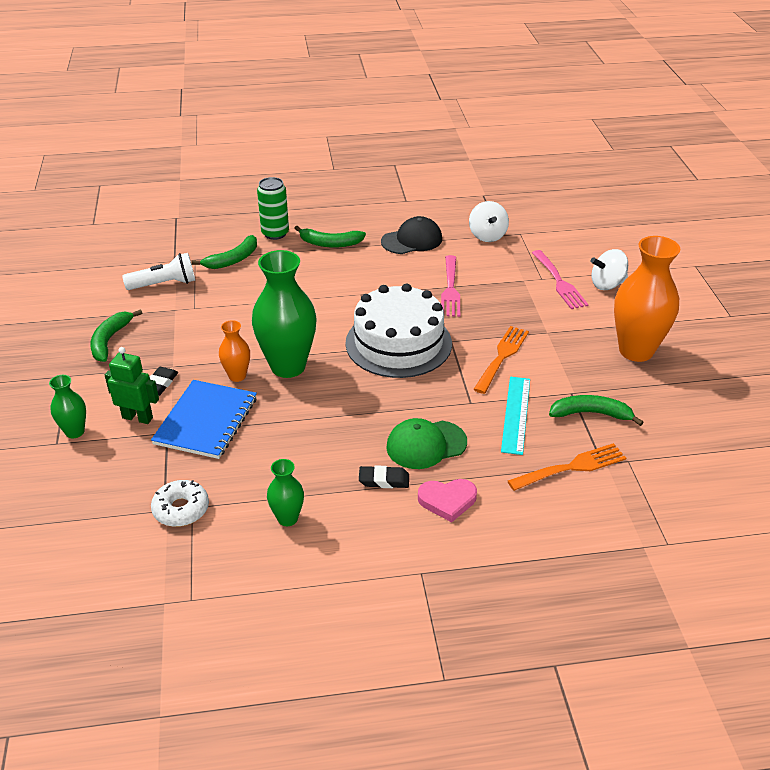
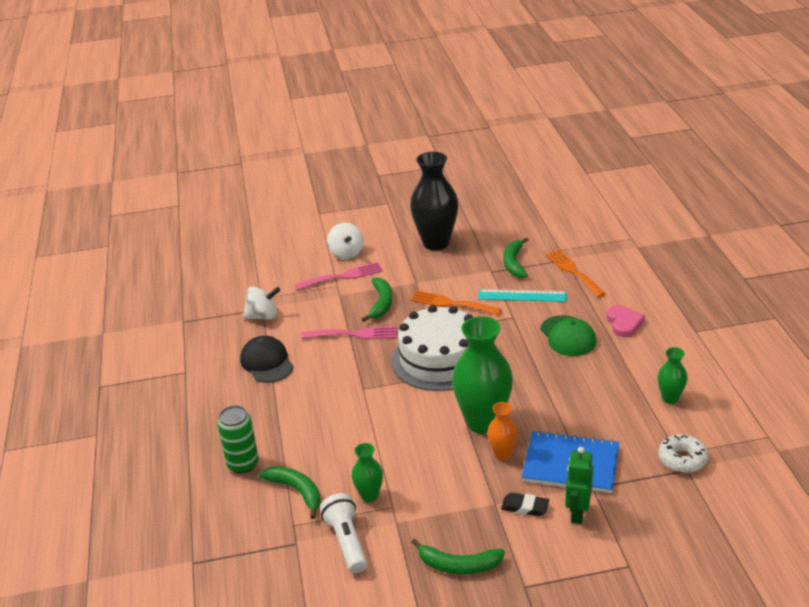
camera: 90 degrees left, 5 degrees down
(75, 432) = (609, 555): green vase -> green vase (369, 496)
(330, 243) = (268, 419): green banana -> green banana (381, 303)
(384, 480) = (613, 354): black eraser -> none
(636, 351) = (436, 243): orange vase -> black vase

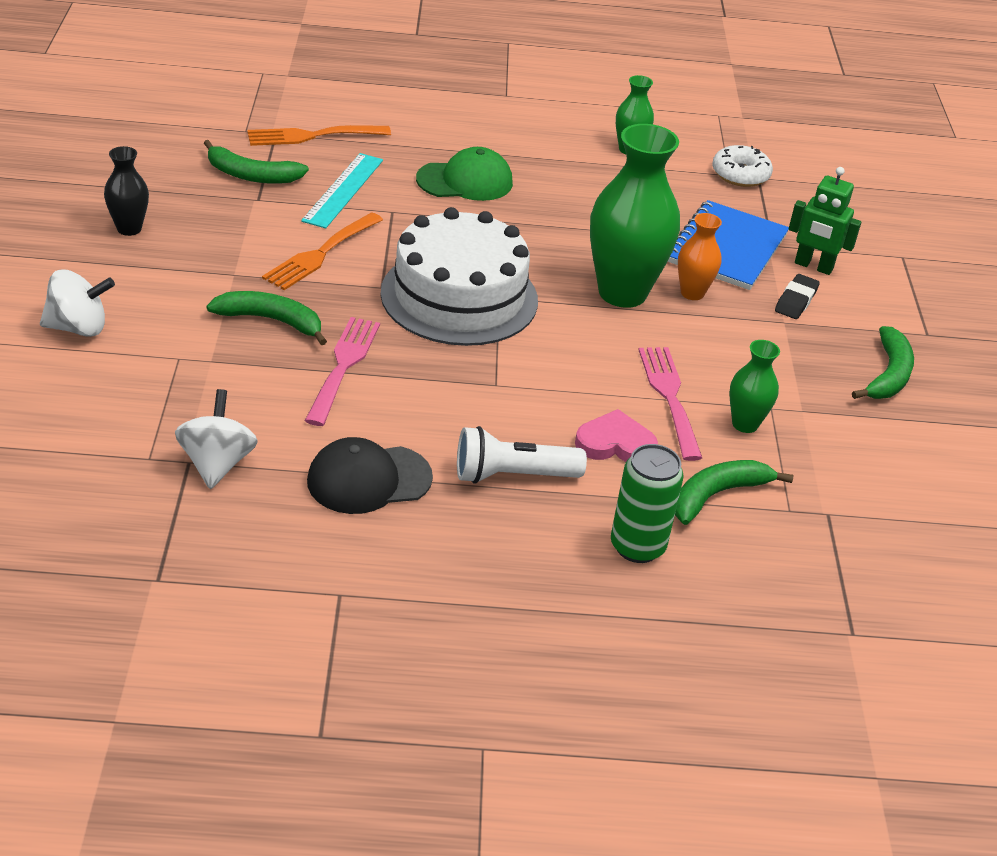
camera: 85 degrees left, 5 degrees up
(343, 276) = (154, 346): pink fork -> pink fork (669, 397)
(347, 541) = (832, 462): white flashlight -> white flashlight (512, 475)
(436, 243) = (129, 229): black vase -> black vase, size x0.49
(624, 323) = (461, 134): pink heart -> pink heart (615, 443)

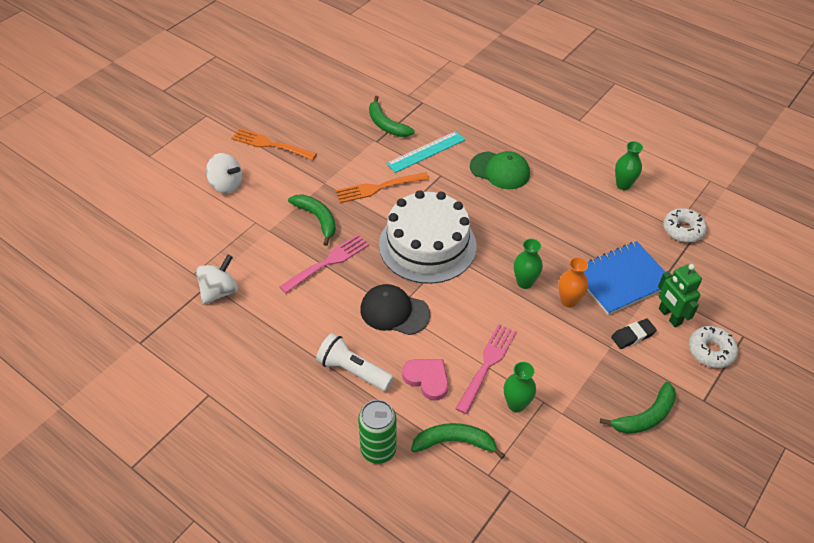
camera: 40 degrees right, 10 degrees up
(129, 229) = (298, 136): black vase -> none
(312, 136) = (440, 110): orange fork -> orange fork (270, 144)
(368, 479) = (280, 336): black cap -> black cap (394, 312)
(622, 293) = (524, 282): green vase -> green vase, size x0.49
(887, 284) = (711, 351): none -> white donut

